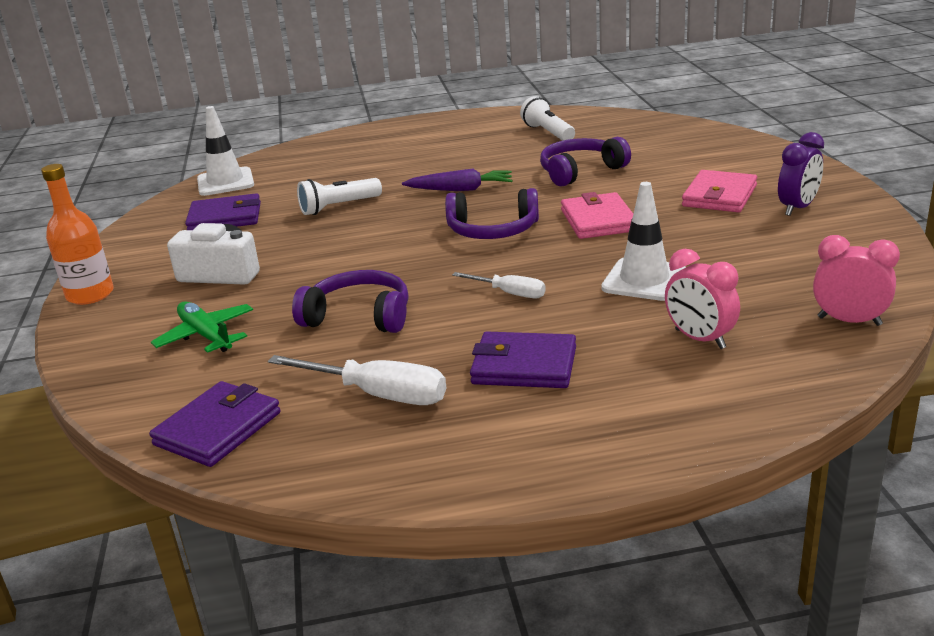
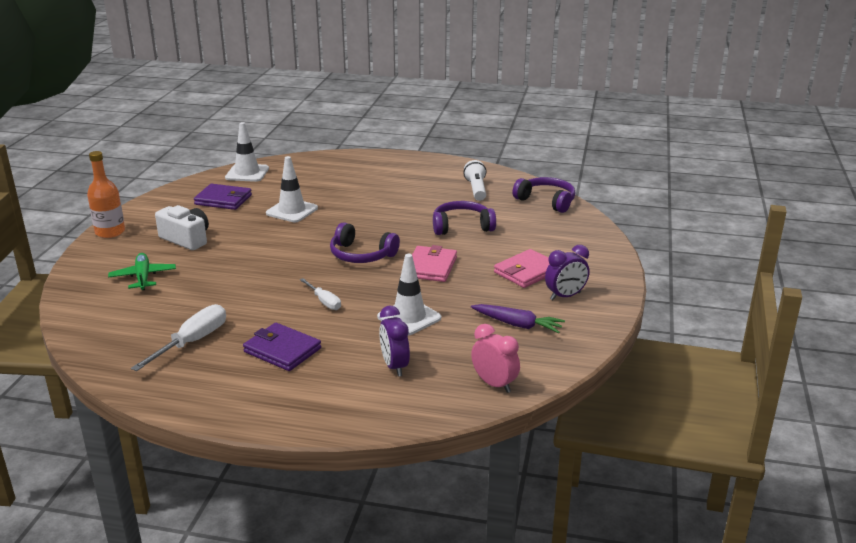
camera: 20 degrees right, 0 degrees up
(218, 429) = (100, 335): purple wallet -> none
(338, 207) = (292, 211): white flashlight -> white traffic cone
(359, 316) = (230, 290): purple headphones -> purple headphones (546, 201)
(378, 394) = (192, 342): white screwdriver -> white screwdriver turned 105 degrees counterclockwise
(460, 189) = (374, 219): purple carrot -> purple carrot (517, 324)
(700, 339) = (394, 366): pink clock -> purple clock

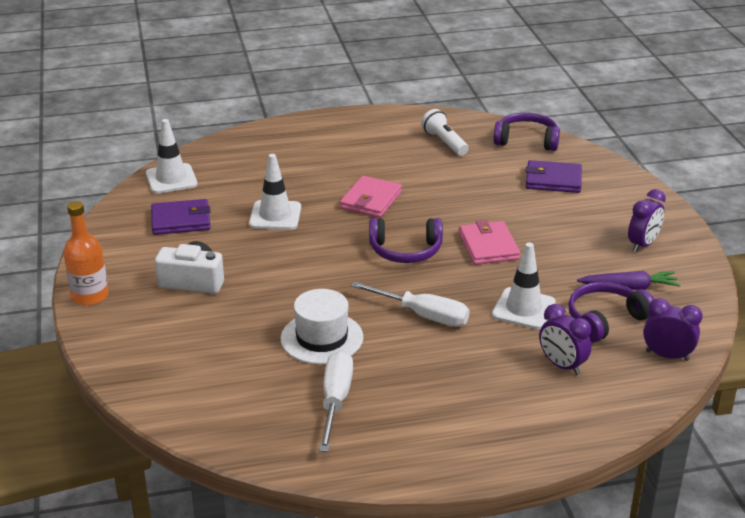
camera: 25 degrees left, 5 degrees up
(143, 277) = (195, 341): green plane -> none
(232, 297) = (322, 338): none -> white hat
(282, 350) = (438, 382): purple wallet -> purple wallet (553, 180)
(324, 302) = (423, 315): white screwdriver -> white screwdriver, size x1.66
(462, 226) = (473, 191): purple headphones -> purple headphones (605, 319)
(494, 384) = (667, 355): pink clock -> purple clock
(527, 272) = (584, 227): pink wallet -> pink wallet (371, 200)

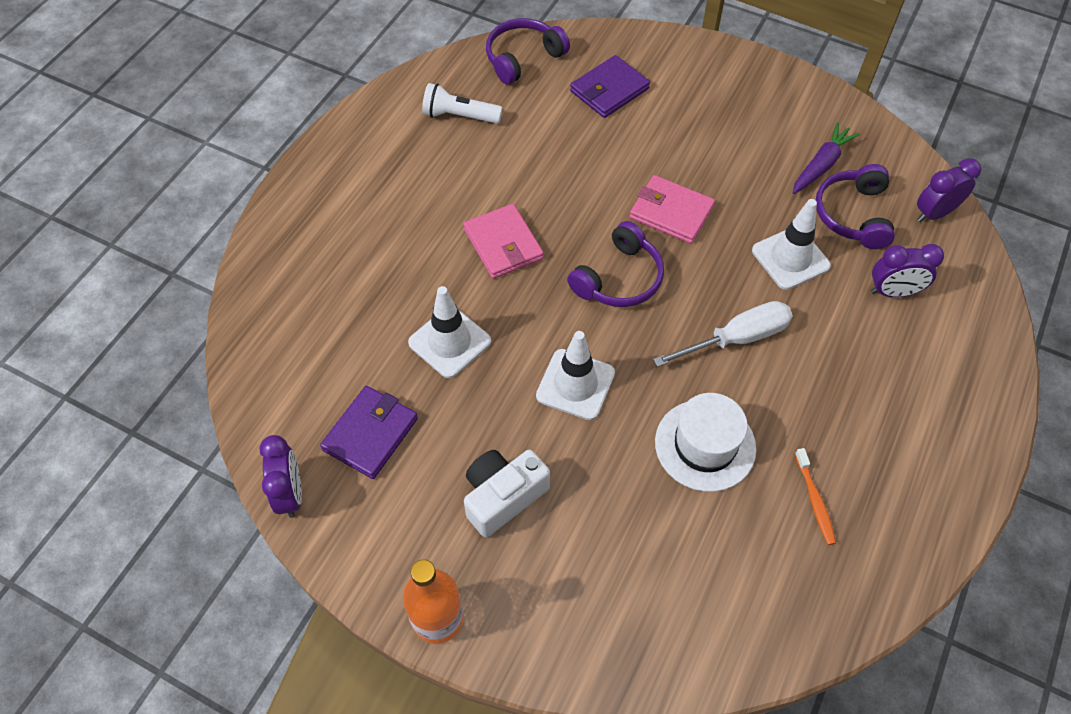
camera: 50 degrees left, 25 degrees up
(171, 179) = (272, 390): white traffic cone -> white traffic cone (575, 384)
(335, 401) = (814, 500): white screwdriver -> orange toothbrush
(642, 244) = (767, 109): purple clock -> purple clock (290, 494)

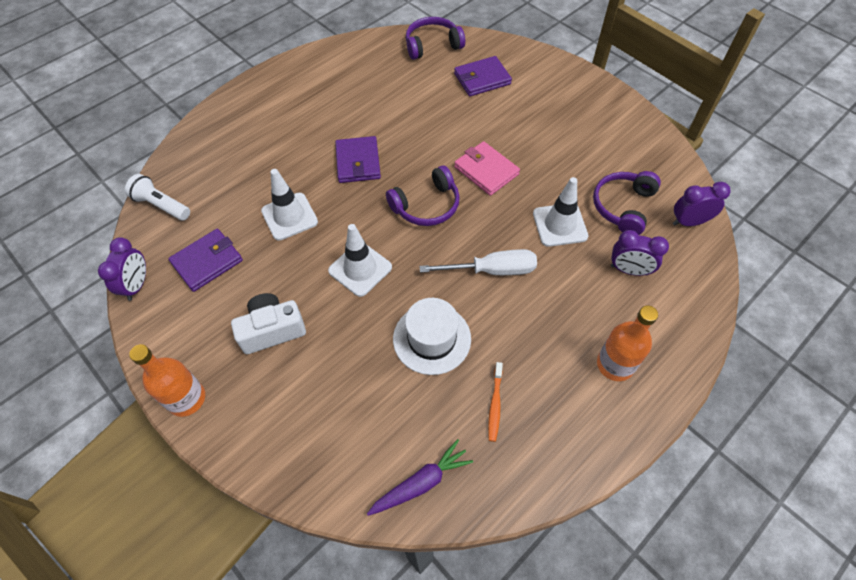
camera: 20 degrees right, 0 degrees up
(459, 116) = (370, 72): white flashlight -> white flashlight (161, 205)
(503, 244) = (358, 162): pink wallet -> purple wallet
(821, 165) = (614, 166): purple carrot -> purple carrot (421, 483)
(926, 410) = (615, 364): none -> orange bottle

